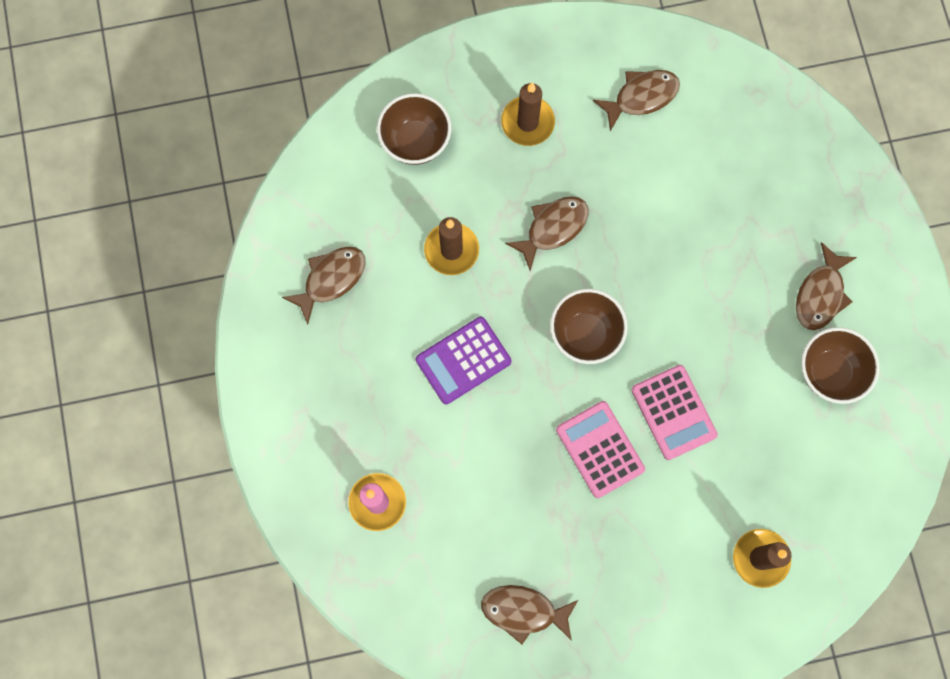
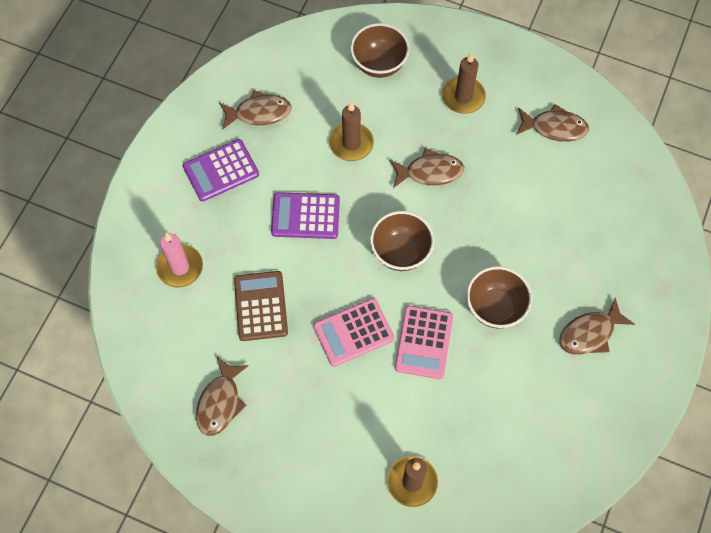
camera: 35 degrees right, 10 degrees down
(340, 370) = (221, 171): none -> purple calculator
(489, 486) = (260, 306): none -> brown calculator
(523, 611) = (220, 402): brown fish -> brown fish turned 120 degrees counterclockwise
(600, 449) = (353, 332): pink calculator -> pink calculator turned 120 degrees counterclockwise
(829, 372) = (557, 390): brown bowl -> brown bowl (495, 308)

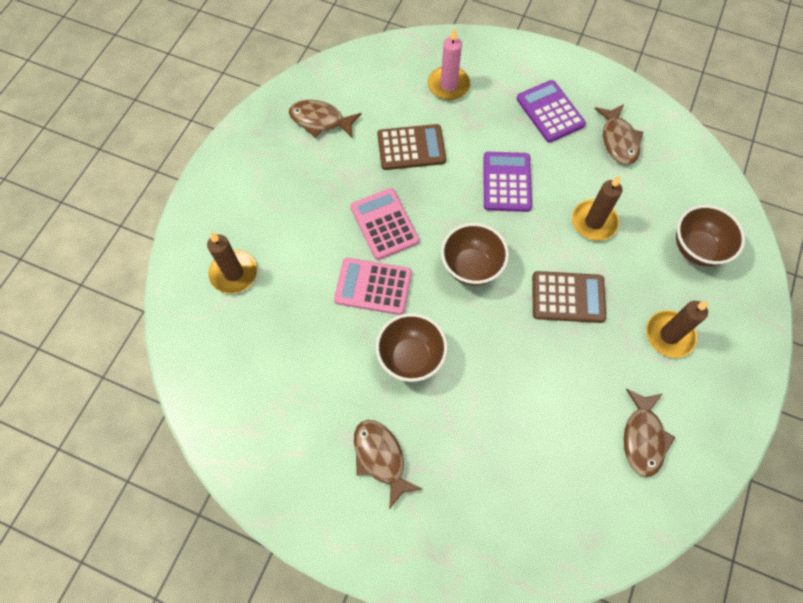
camera: 90 degrees right, 0 degrees up
(430, 172) = (568, 297): brown fish -> brown calculator

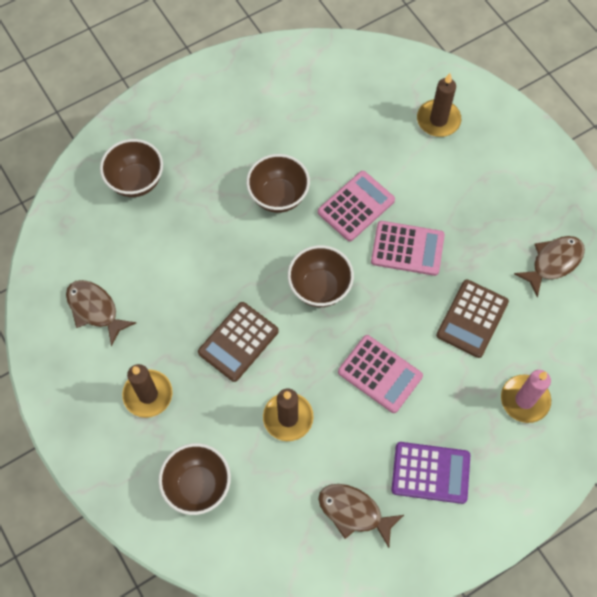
camera: 125 degrees right, 0 degrees up
(381, 458) = (222, 134): brown fish -> none
(494, 504) = (136, 181): none -> brown bowl
(506, 182) = (380, 374): purple calculator -> pink calculator

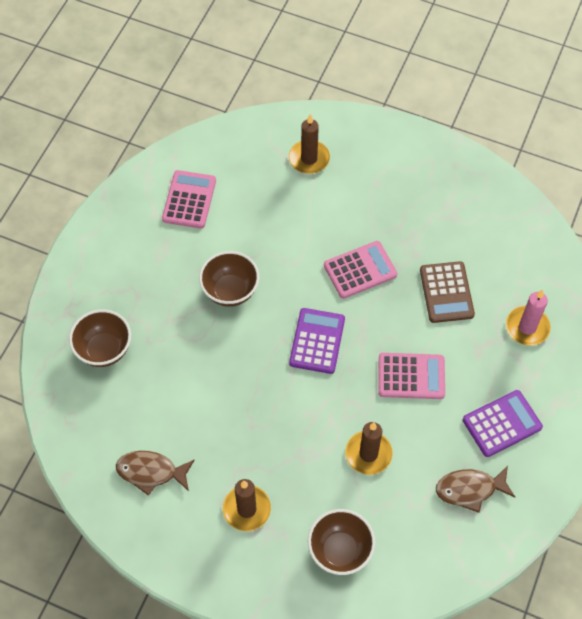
camera: 35 degrees left, 5 degrees down
(238, 342) = (286, 422): brown calculator -> none
(320, 288) = (317, 341): brown bowl -> purple calculator
(356, 206) = (297, 262): pink calculator -> pink calculator (189, 200)
(553, 262) = (473, 215): brown fish -> none

